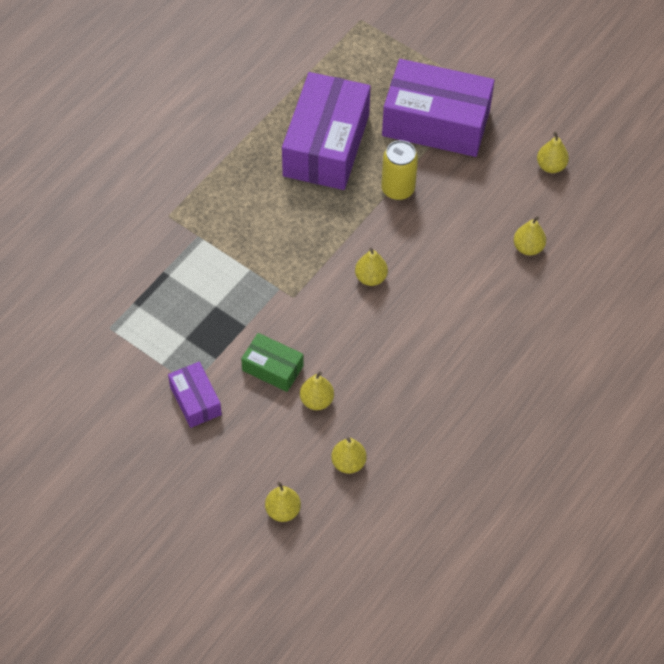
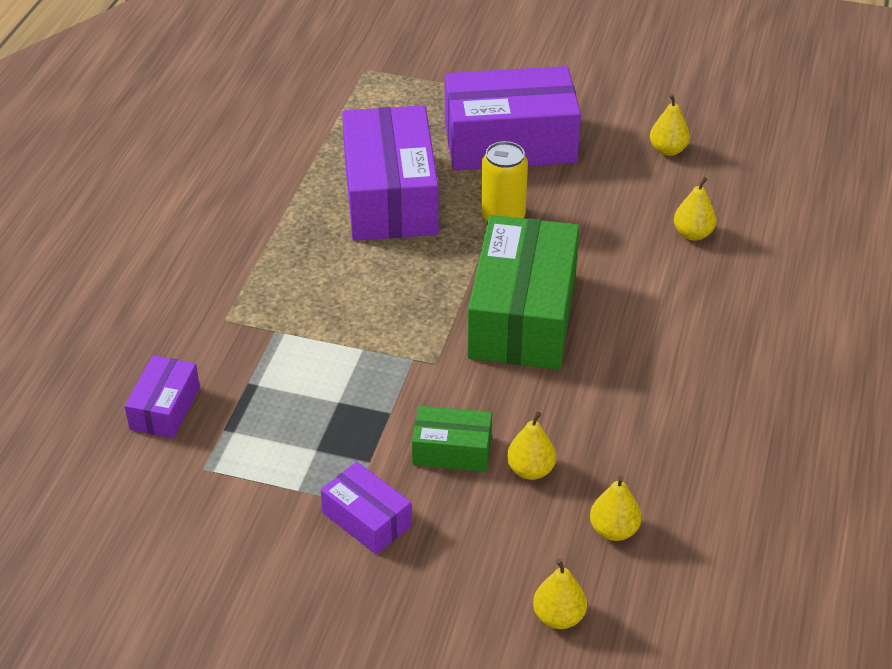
camera: 20 degrees left, 15 degrees down
(102, 273) = (165, 408): none -> purple box
(371, 278) = (522, 315): yellow pear -> green box

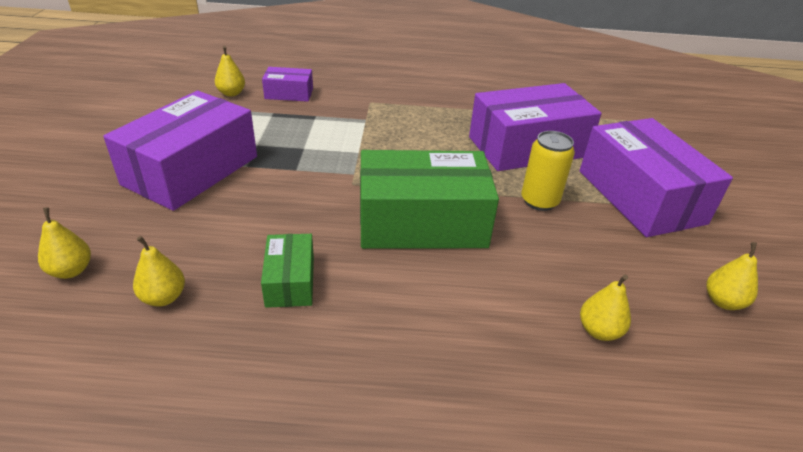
camera: 75 degrees right, 5 degrees down
(367, 519) = (191, 170): purple box -> purple box, size x2.05
(452, 450) = (259, 200): green box -> green box (290, 281)
(530, 470) = (238, 241): yellow pear -> yellow pear (231, 93)

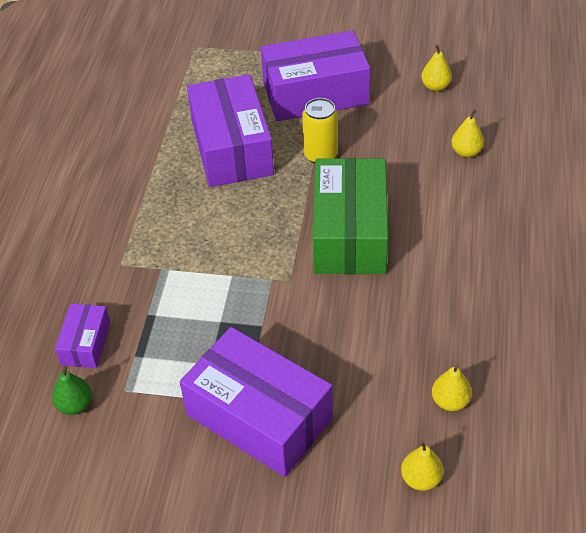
camera: 80 degrees left, 10 degrees up
(231, 93) = (75, 405): yellow pear -> green pear
(290, 281) = (427, 319): green box -> none

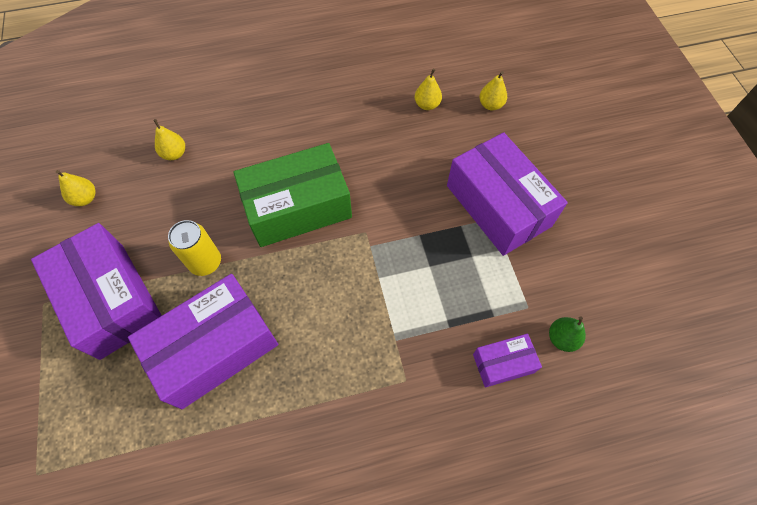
camera: 115 degrees left, 15 degrees up
(259, 417) = (498, 205): purple box -> purple box turned 45 degrees counterclockwise

